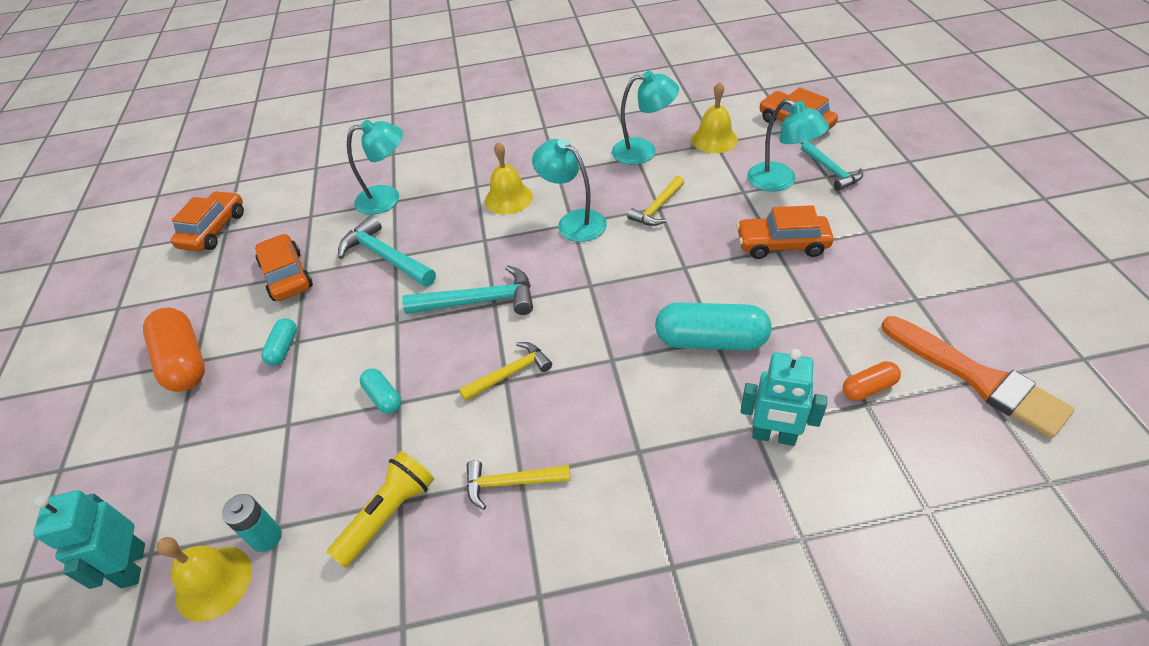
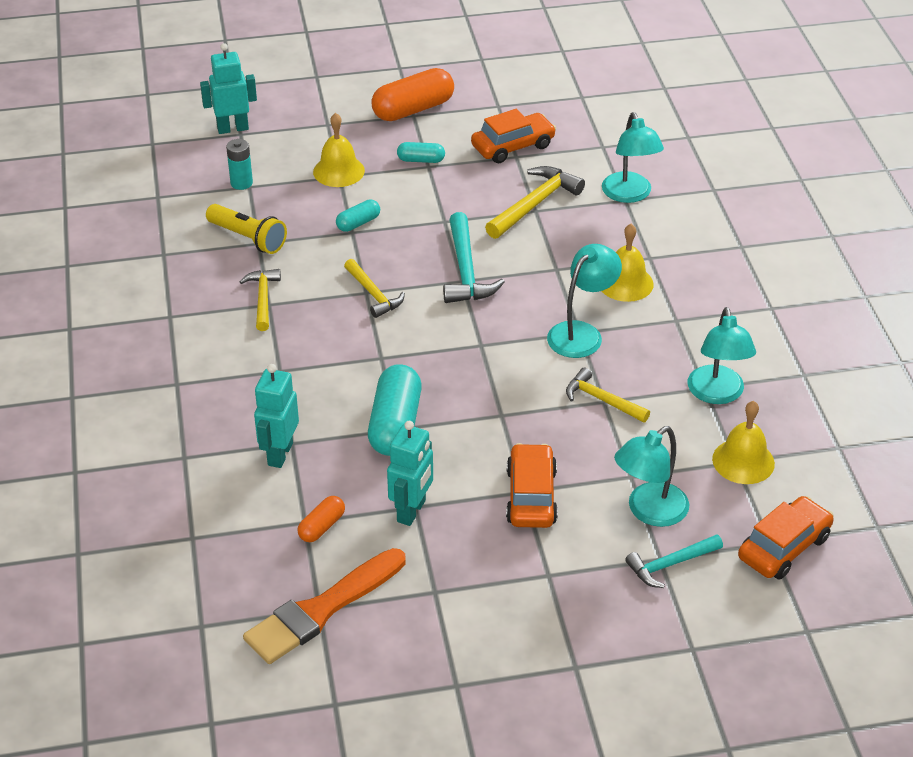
camera: 85 degrees right, 5 degrees down
(214, 230) = (584, 89): orange car -> none
(214, 582) = (212, 166): yellow bell -> yellow bell (338, 171)
(385, 257) = (534, 204): turquoise hammer -> yellow hammer
(824, 320) = (412, 511): none -> turquoise robot
(868, 388) = (322, 527): orange capsule -> orange capsule turned 60 degrees clockwise

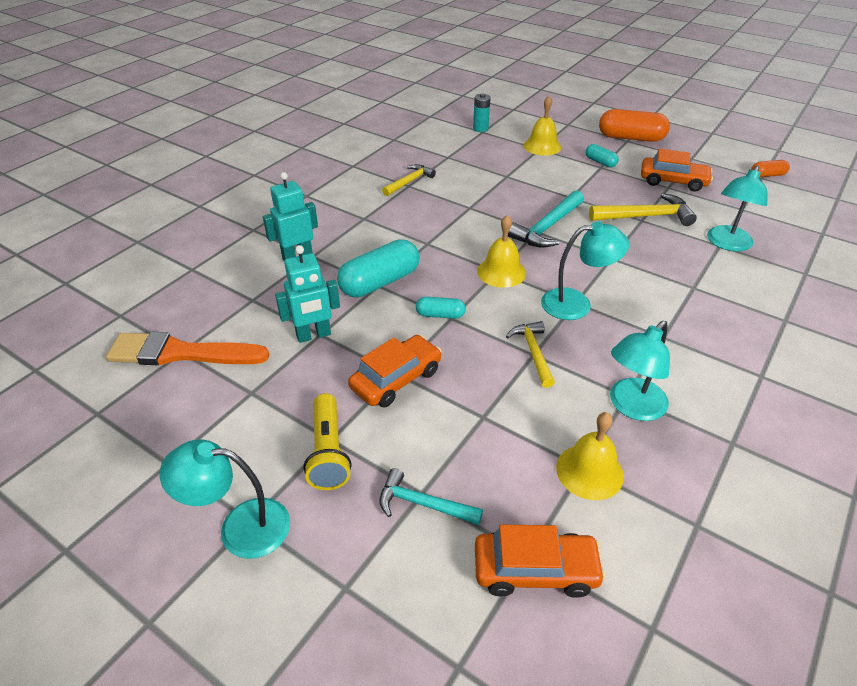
camera: 45 degrees right, 0 degrees up
(232, 128) = (512, 105): turquoise robot -> none
(248, 238) = (445, 152): yellow flashlight -> yellow flashlight (328, 452)
(322, 527) = (255, 308): orange capsule -> orange capsule (767, 175)
(358, 223) = (516, 174): turquoise capsule -> turquoise capsule (440, 315)
(373, 294) = (472, 210): yellow hammer -> none
(625, 283) = (652, 292): yellow bell -> yellow bell (501, 272)
(649, 511) = (462, 451): turquoise lamp -> turquoise lamp (240, 527)

